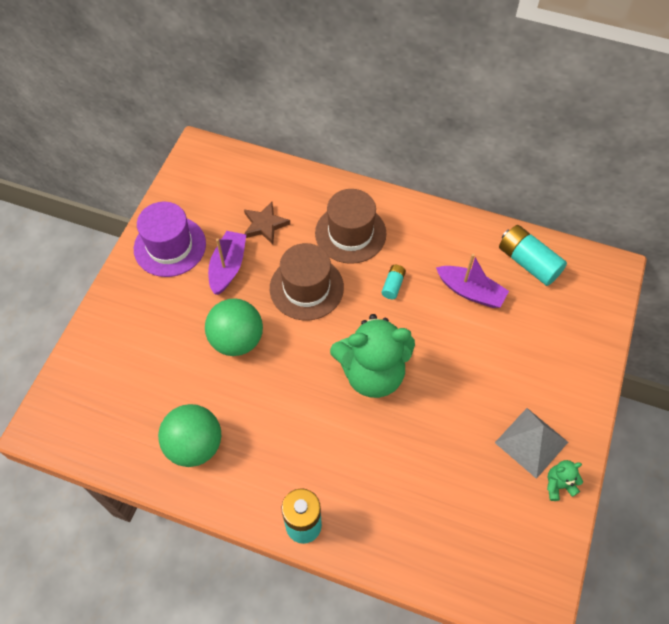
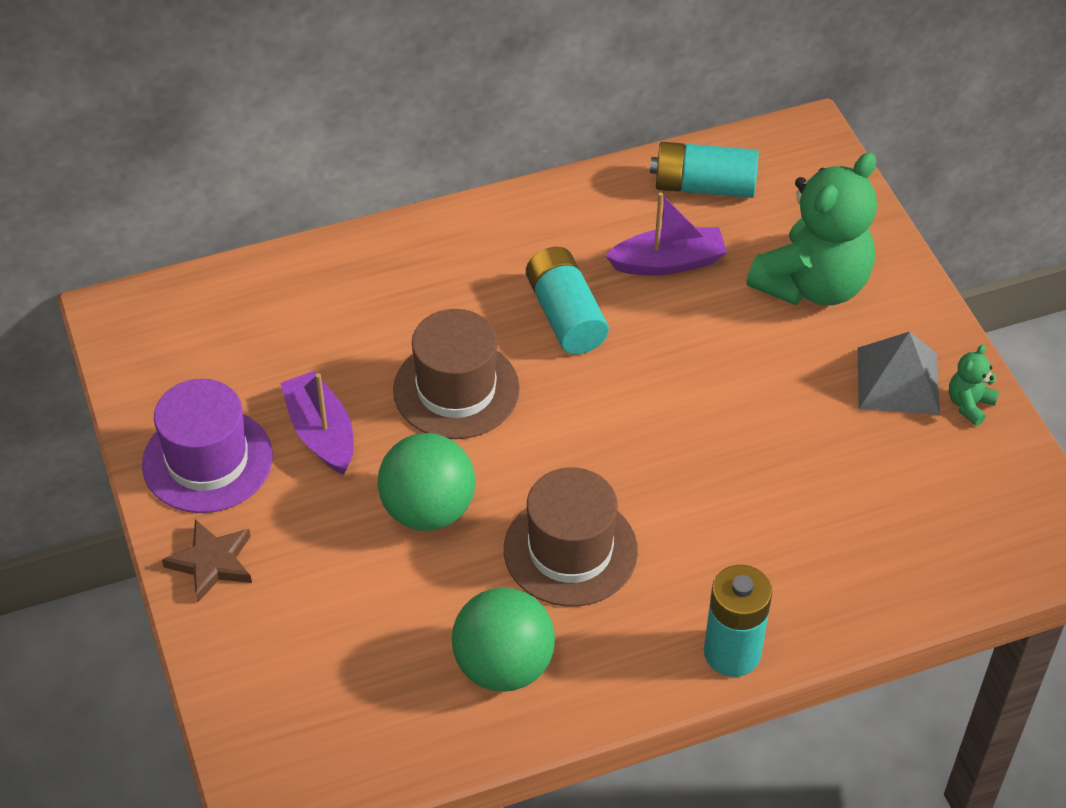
camera: 40 degrees left, 10 degrees down
(265, 225) = (318, 350): brown star -> brown star (212, 562)
(350, 233) = (447, 289): brown hat -> brown hat (570, 550)
(372, 373) = (642, 431): green teddy bear -> green teddy bear (813, 285)
(393, 285) = (565, 315): turquoise battery -> turquoise battery, size x1.95

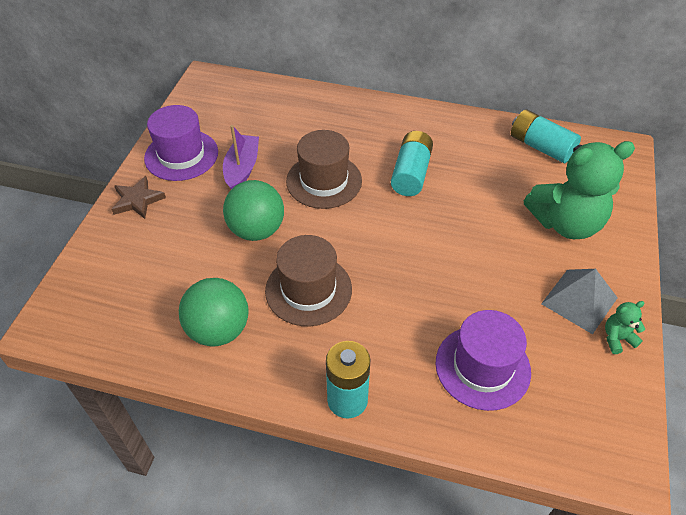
camera: 35 degrees right, 0 degrees up
(668, 262) = (489, 174): purple boat -> none
(850, 524) = (482, 367): none -> purple hat

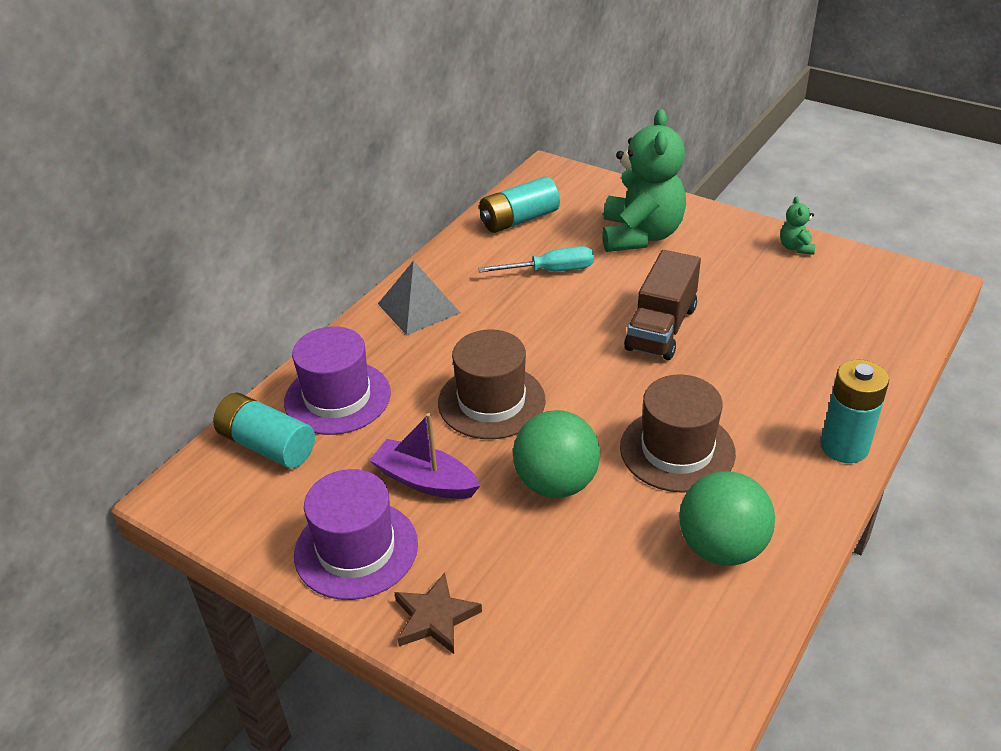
camera: 70 degrees left, 10 degrees down
(411, 173) = (514, 323): turquoise battery -> turquoise battery (267, 445)
(445, 258) = (661, 328): none -> brown truck
(482, 367) = (815, 338): purple hat -> purple hat (337, 397)
(484, 179) = (550, 271): none -> turquoise screwdriver
(579, 300) = (745, 256): grey pyramid -> grey pyramid (418, 308)

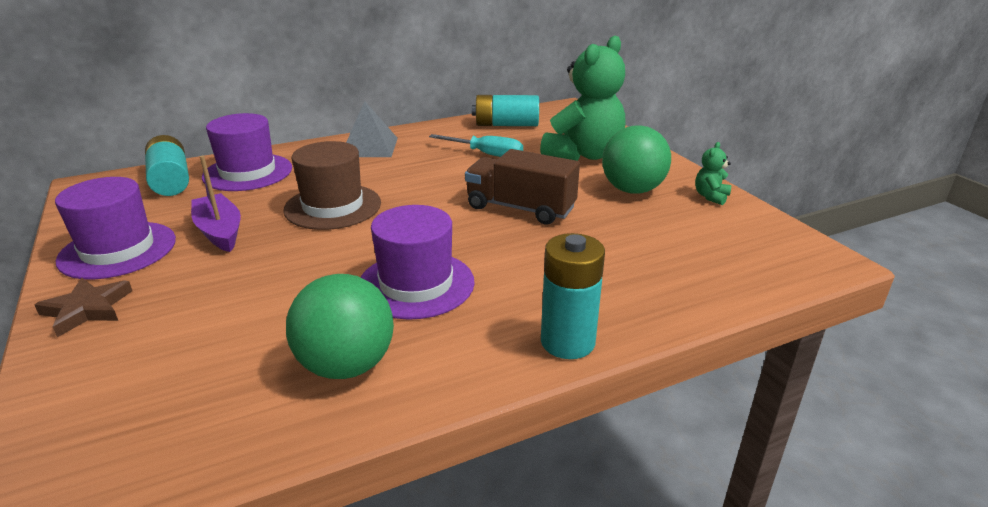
camera: 30 degrees right, 10 degrees down
(556, 483) = (296, 267): green ball -> green ball (632, 190)
(661, 328) = (520, 208): brown truck -> brown truck turned 60 degrees clockwise
(677, 450) = (416, 284): brown hat -> purple hat

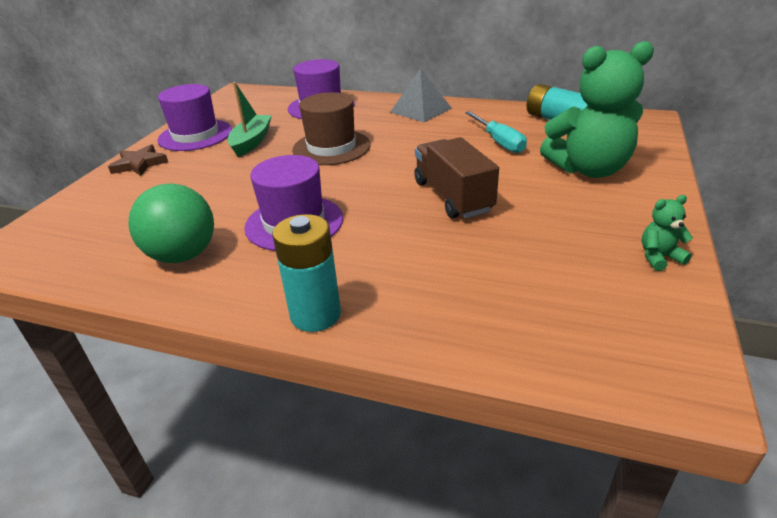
camera: 45 degrees right, 5 degrees up
(171, 180) = (276, 100): turquoise battery -> none
(220, 231) = (251, 142): purple boat -> green boat
(632, 190) = (581, 218): green ball -> none

